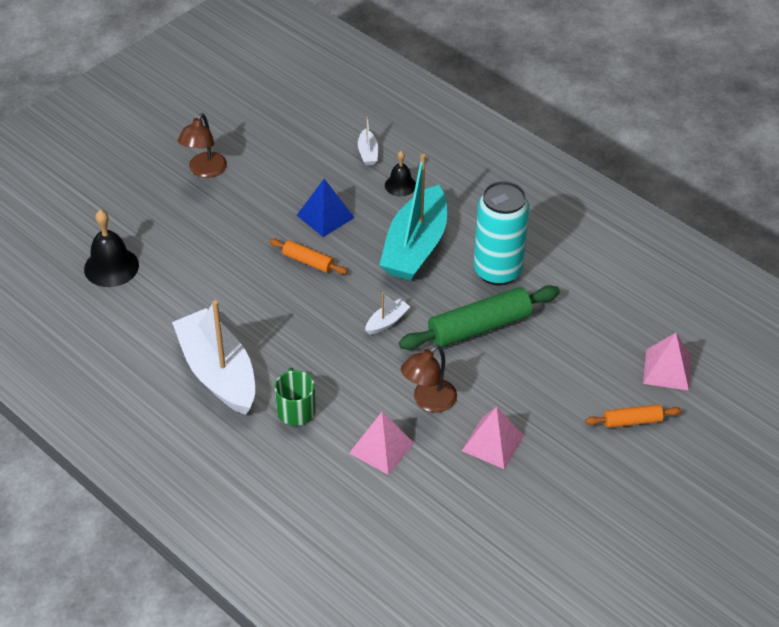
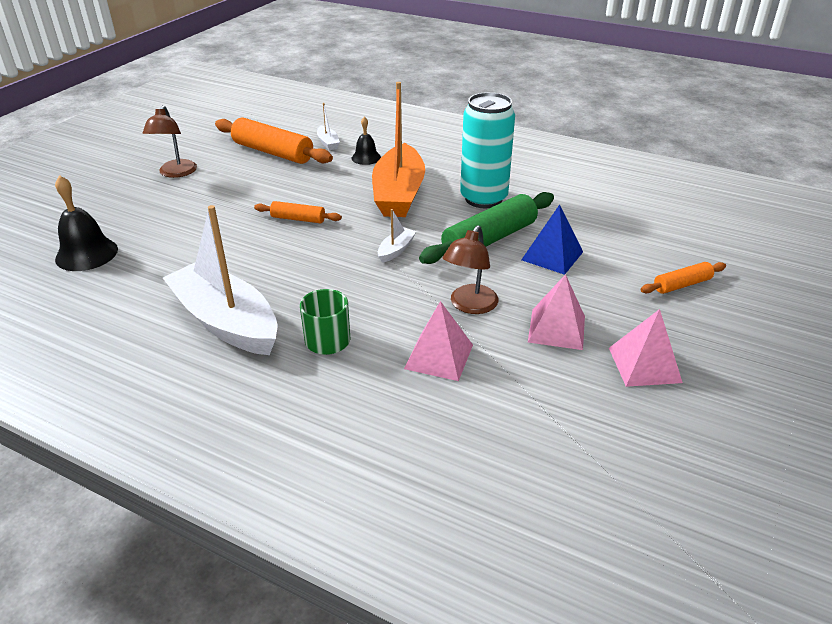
camera: 15 degrees left, 10 degrees down
(307, 157) = (273, 152): none -> orange rolling pin
(325, 216) = (304, 186): blue pyramid -> blue pyramid (552, 255)
(415, 246) = (399, 194): turquoise boat -> orange boat
(667, 369) = (683, 241): pink pyramid -> pink pyramid (644, 365)

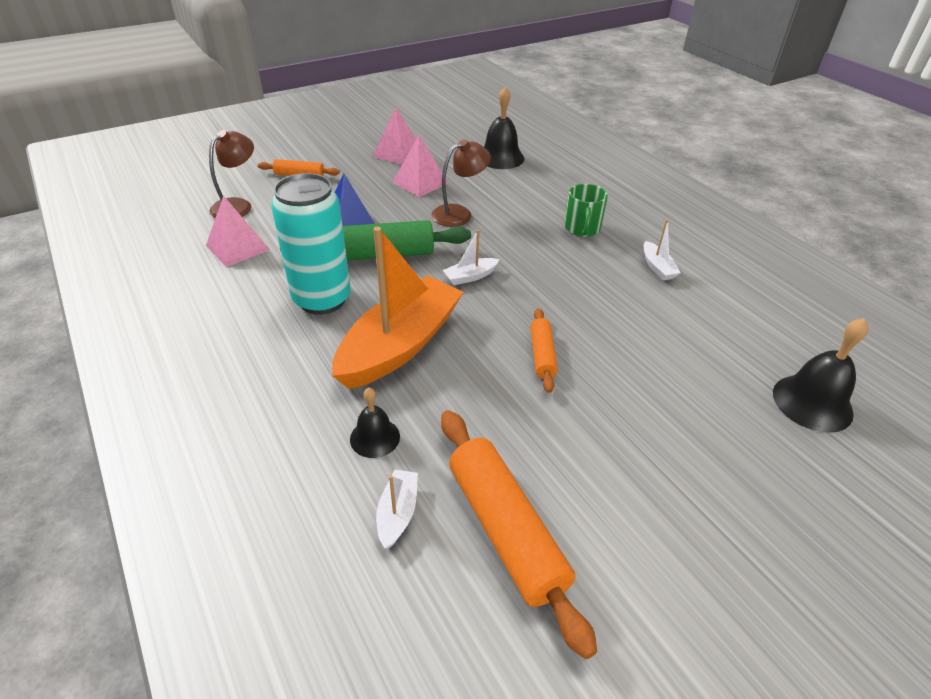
camera: 150 degrees left, 5 degrees up
(176, 173) = (693, 544): brown lamp -> brown lamp (238, 205)
(226, 322) = (657, 267): white boat -> white boat, size x0.41
(298, 219) = (542, 355): orange rolling pin -> orange rolling pin turned 45 degrees clockwise
(438, 356) = (513, 194): pink pyramid -> pink pyramid (237, 247)
(515, 420) = (500, 157): none -> black bell

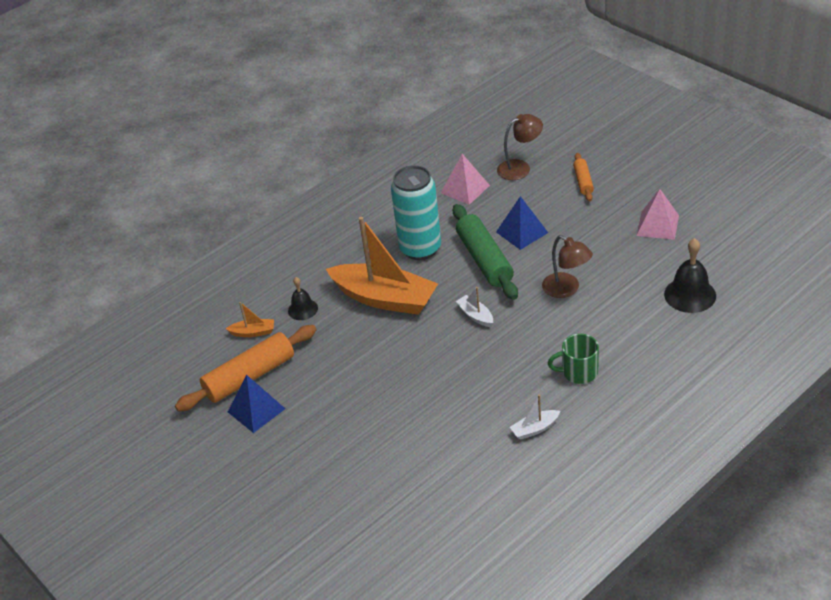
camera: 85 degrees right, 0 degrees up
(238, 205) = (520, 168): brown lamp -> brown lamp turned 45 degrees counterclockwise
(397, 513) = (253, 332): white boat -> orange boat
(420, 182) = (608, 253): pink pyramid -> none
(542, 355) = (396, 370): orange rolling pin -> none
(586, 528) = (256, 410): none -> blue pyramid
(812, 402) = (386, 527): black bell -> none

